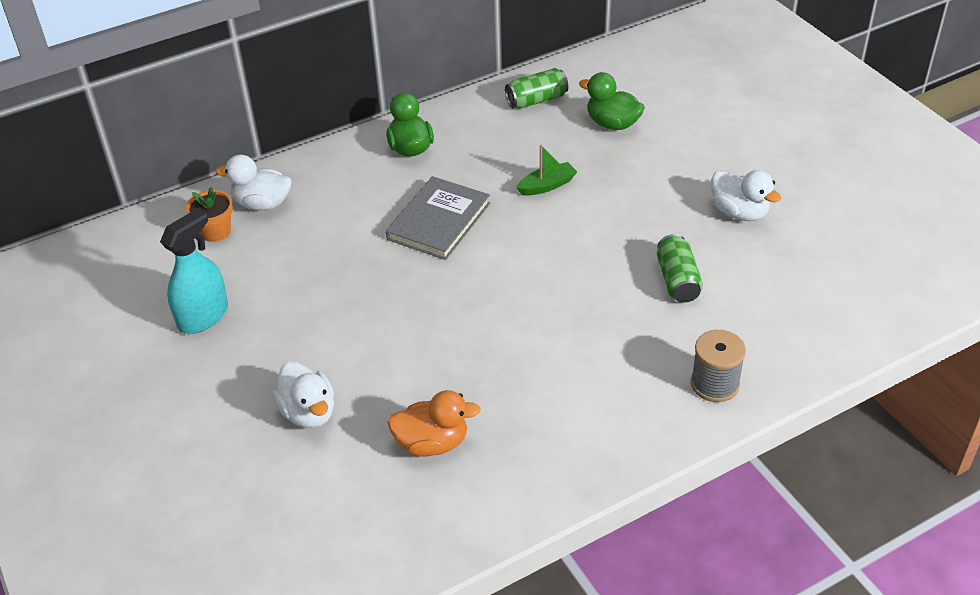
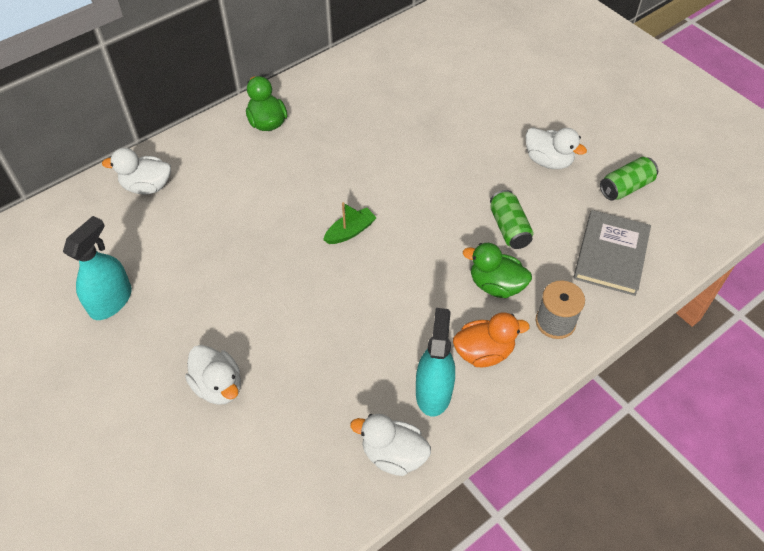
camera: 10 degrees left, 10 degrees up
(215, 231) = (109, 216): orange flower pot -> none
(432, 443) = (330, 404): orange duck -> orange duck (484, 352)
(438, 221) = (302, 190): grey book -> grey book (611, 254)
(496, 502) = (393, 454): none -> white duck
(536, 100) = (366, 69): green can -> green can (626, 187)
(547, 185) = (387, 149): green boat -> green boat (350, 231)
(554, 443) = (433, 392): none -> turquoise spray bottle
(612, 124) = (432, 87): green duck -> green duck (496, 285)

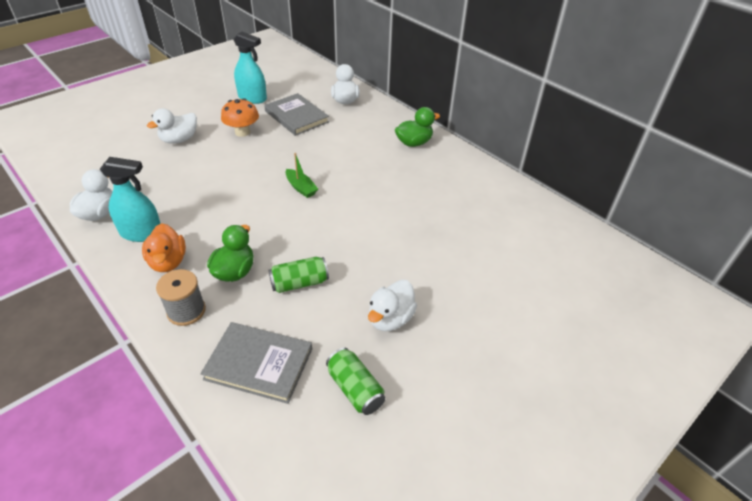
camera: 85 degrees right, 10 degrees down
(180, 242) = (296, 116): none -> grey book
(211, 305) = (242, 132): none -> orange mushroom

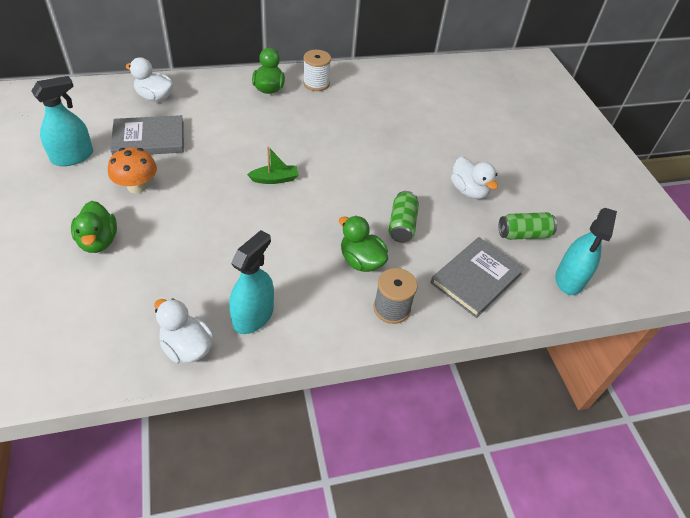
camera: 65 degrees left, 5 degrees up
(168, 262) = (315, 305): orange duck -> none
(179, 140) = (98, 241): white duck -> green duck
(308, 457) = (569, 279): none -> turquoise spray bottle
(451, 163) = (316, 83): none -> white spool

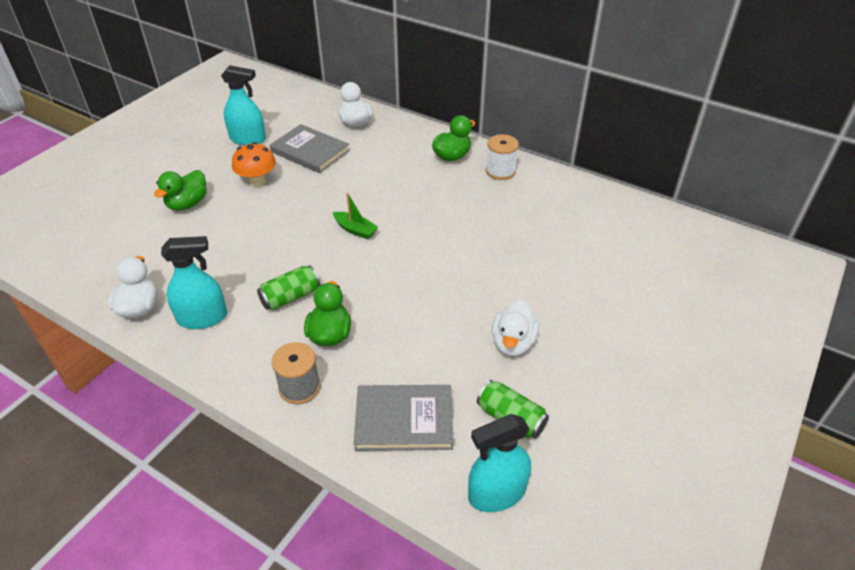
camera: 50 degrees right, 5 degrees down
(402, 225) = (404, 330): green can -> green can (290, 297)

